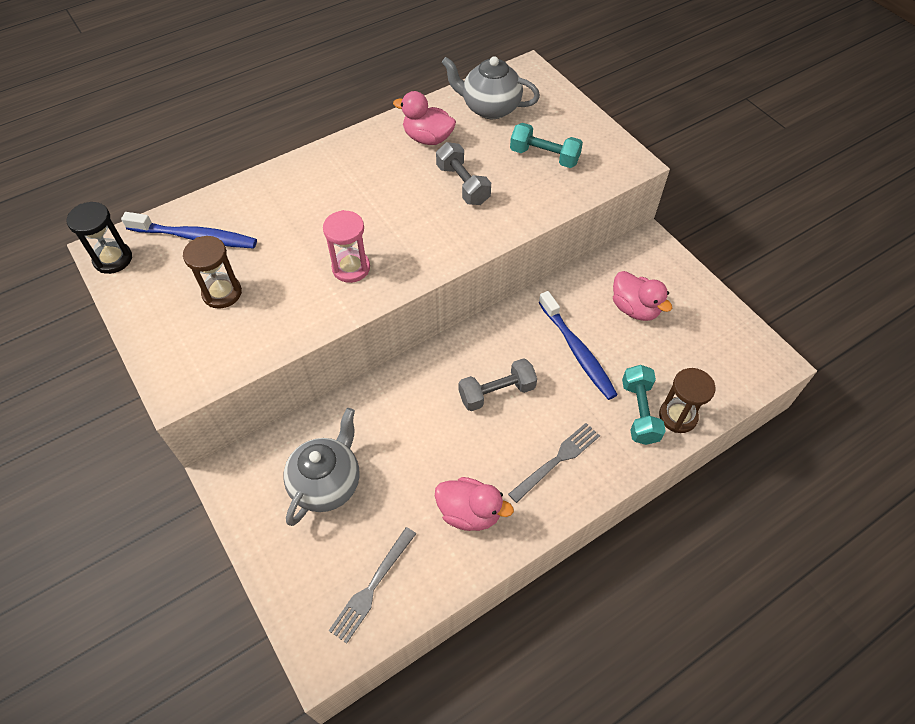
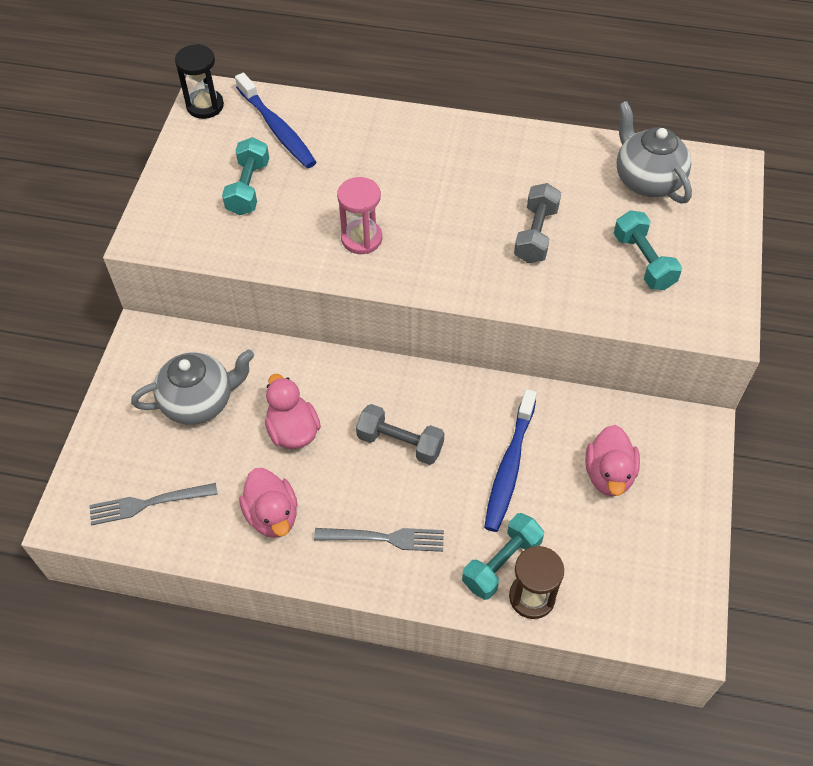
camera: 45 degrees right, 0 degrees up
(222, 293) = (248, 188): brown hourglass -> turquoise dumbbell
(428, 138) = (554, 171): pink duck -> pink duck (293, 431)

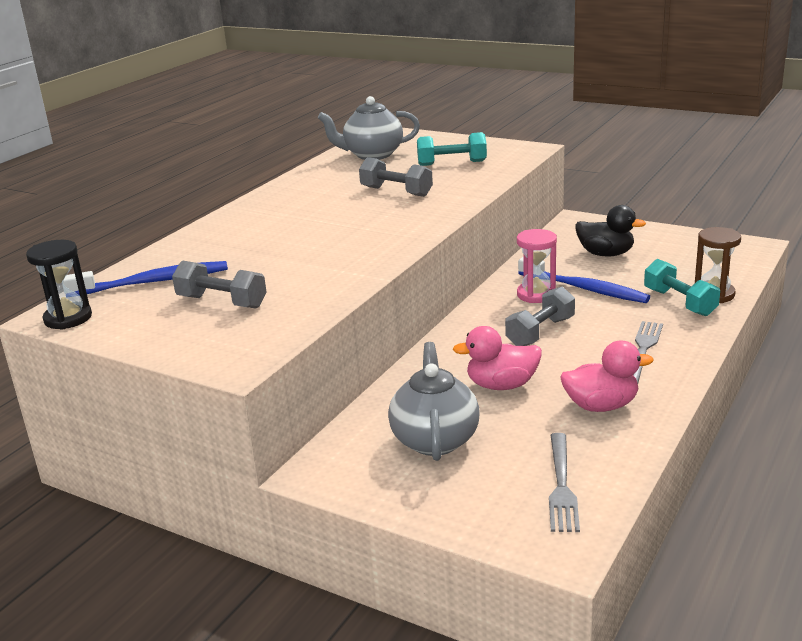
camera: 70 degrees left, 30 degrees down
(248, 188) = (222, 302): turquoise dumbbell -> grey dumbbell
(361, 239) = (343, 254): pink hourglass -> pink hourglass (536, 294)
(609, 474) = (605, 254): pink duck -> black duck

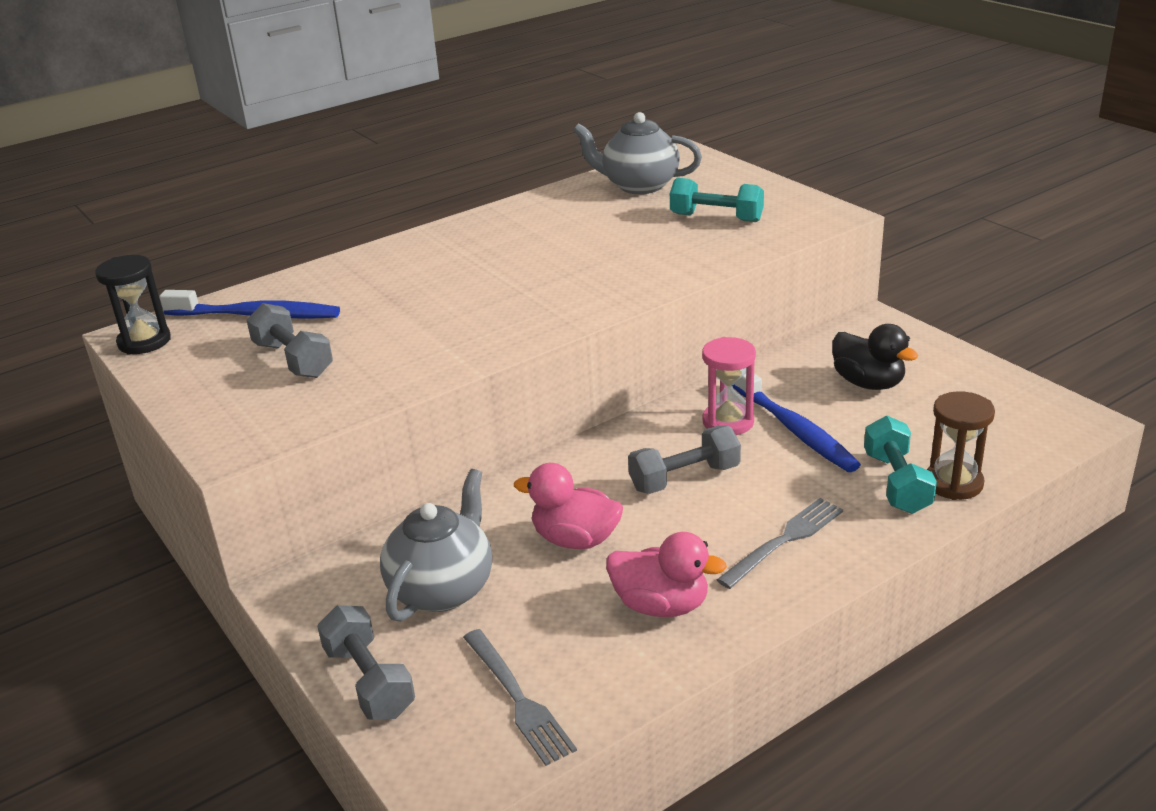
camera: 25 degrees right, 5 degrees up
(396, 192) = (612, 248): grey dumbbell -> grey dumbbell (369, 681)
(562, 486) = (519, 700): grey fork -> grey fork turned 60 degrees counterclockwise

